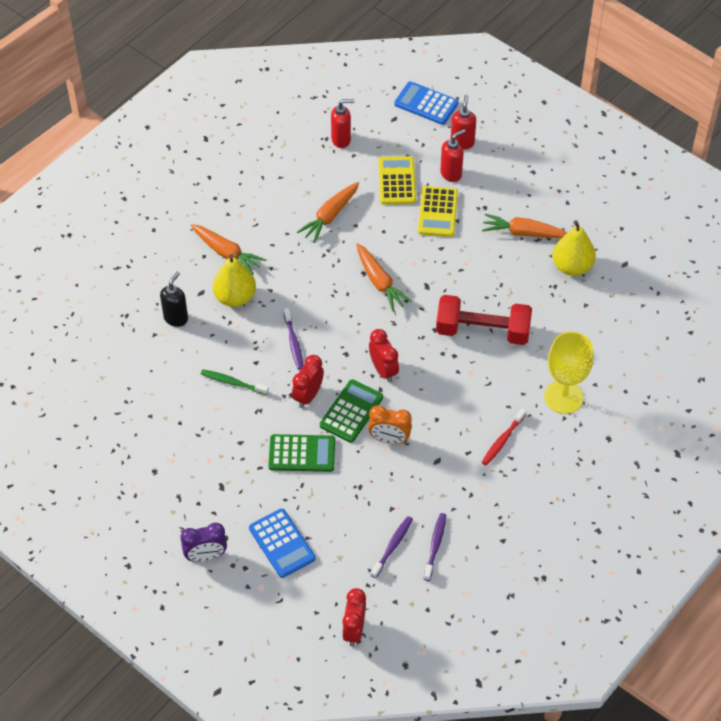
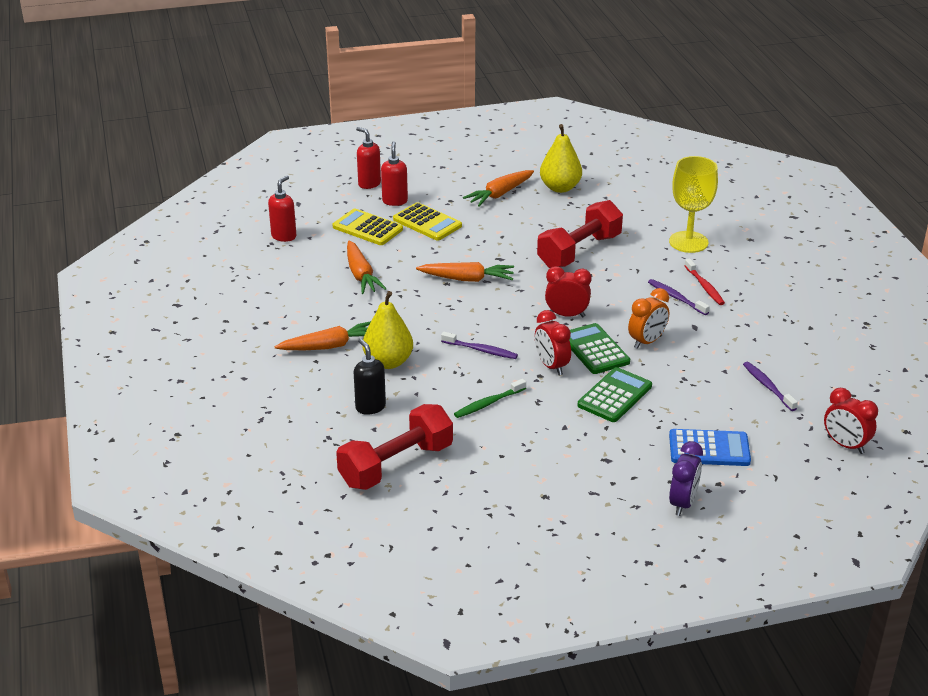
camera: 55 degrees left, 20 degrees down
(125, 369) = (396, 465): none -> red dumbbell
(426, 104) = (304, 183): blue calculator -> none
(435, 546) = (787, 363): purple toothbrush -> purple toothbrush (676, 298)

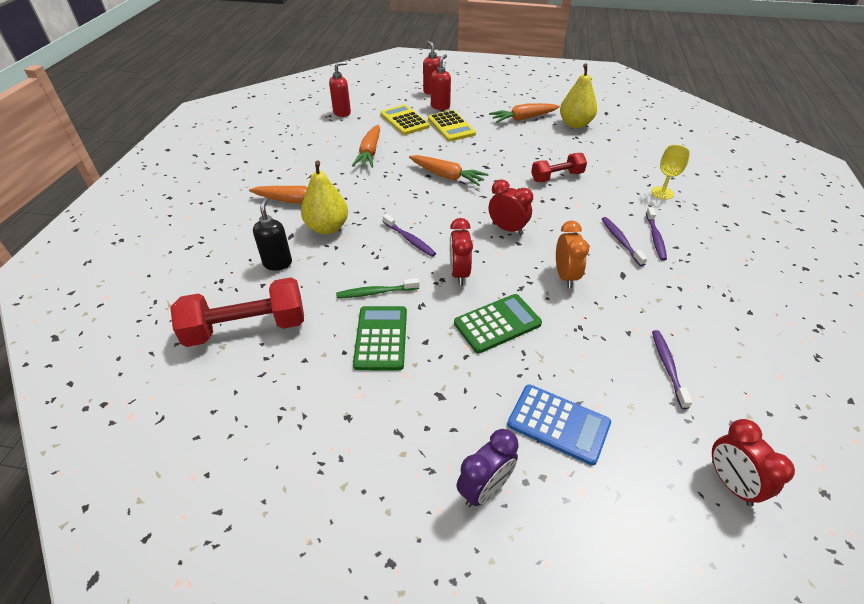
camera: 25 degrees right, 10 degrees up
(579, 251) = (557, 177): red dumbbell -> red dumbbell, size x0.61
(594, 350) = (510, 269): green calculator -> green calculator (381, 338)
(647, 342) = (565, 276): orange clock -> orange clock turned 75 degrees counterclockwise
(688, 242) = (662, 193): yellow goblet -> yellow goblet, size x0.58
(704, 286) = (655, 238): red toothbrush -> purple toothbrush

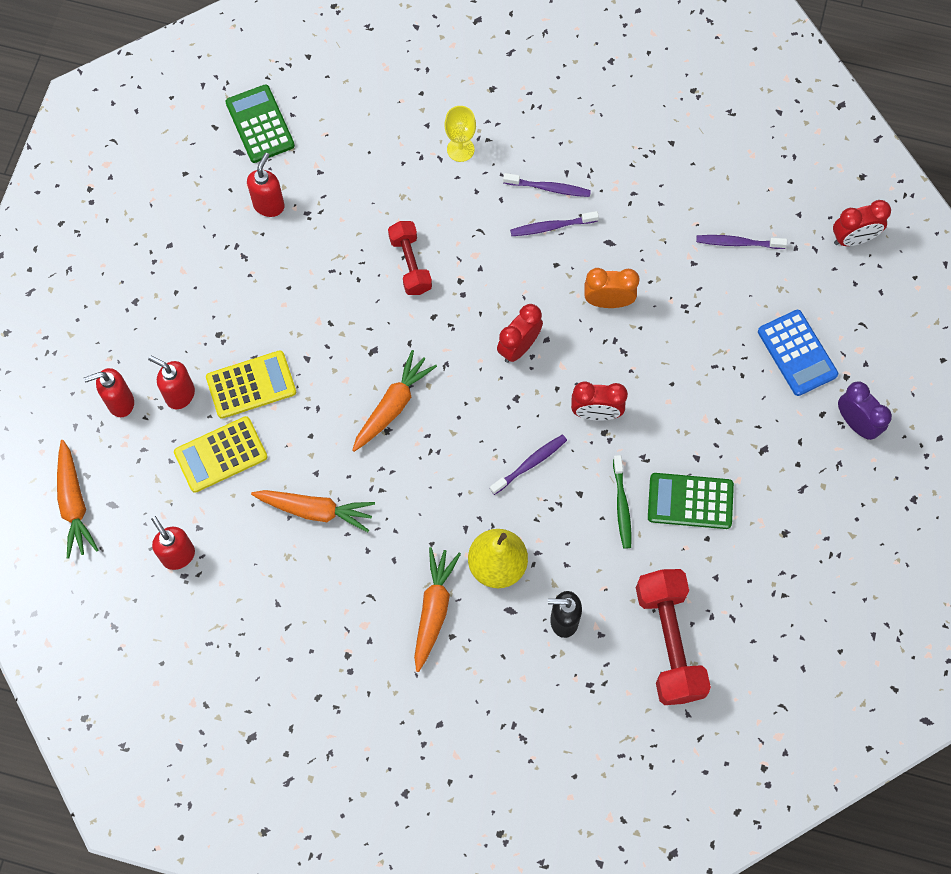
camera: 85 degrees left, 25 degrees up
(497, 324) = (676, 384): green calculator -> green calculator (260, 124)
(523, 118) = (240, 274): orange carrot -> orange carrot (74, 503)
(558, 424) = (797, 353): blue calculator -> blue calculator turned 120 degrees clockwise
(575, 124) = (269, 205): yellow pear -> red soap dispenser

